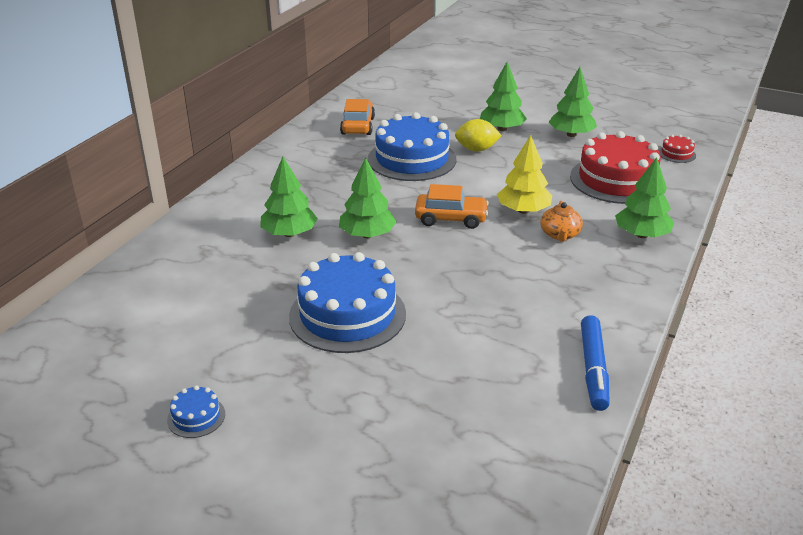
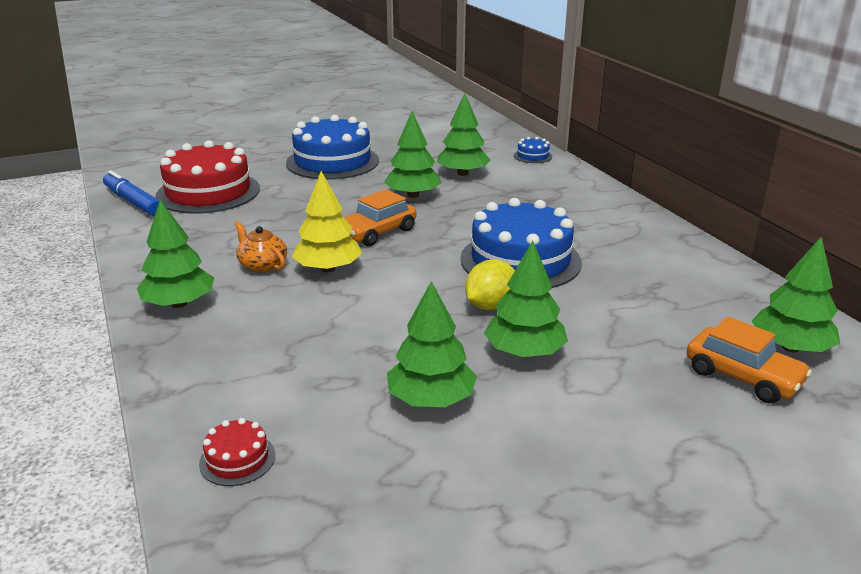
camera: 130 degrees right, 5 degrees down
(196, 417) = (326, 116): blue cake -> blue cake (532, 156)
(357, 126) = (651, 263): orange car -> orange car (743, 377)
(400, 83) = (790, 347): none -> green tree
(616, 180) = (277, 356): red cake -> red cake (208, 192)

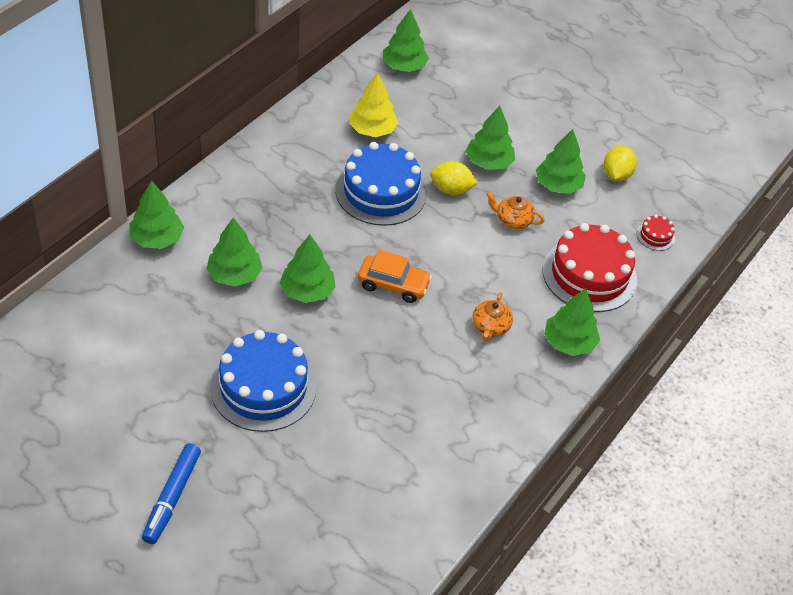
camera: 125 degrees left, 20 degrees up
(133, 202) = (457, 491): blue marker -> blue marker (172, 497)
(208, 192) = (399, 445): red cake -> red cake (589, 275)
(328, 269) = (467, 287): yellow tree -> yellow tree (372, 130)
(398, 333) = (512, 220): none -> orange teapot
(405, 480) = (616, 175): none -> yellow lemon
(532, 156) = (157, 239): blue cake -> green tree
(743, 377) = (446, 81): orange car -> none

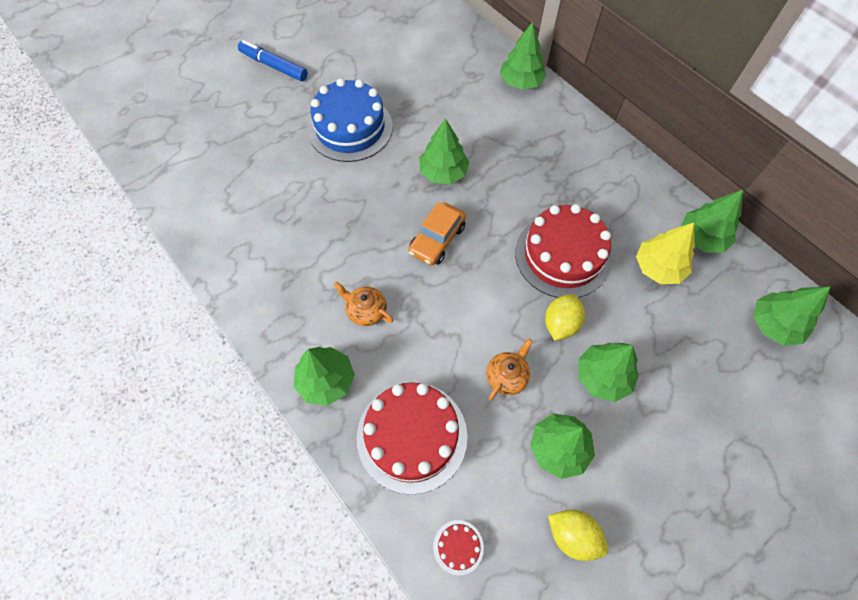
camera: 110 degrees right, 15 degrees up
(234, 275) = (472, 126): green tree -> green tree (702, 237)
(380, 192) = (562, 255): blue cake -> red cake

